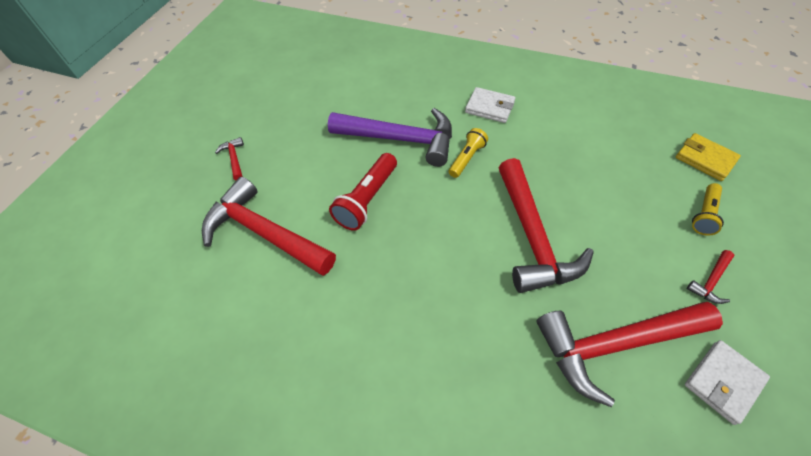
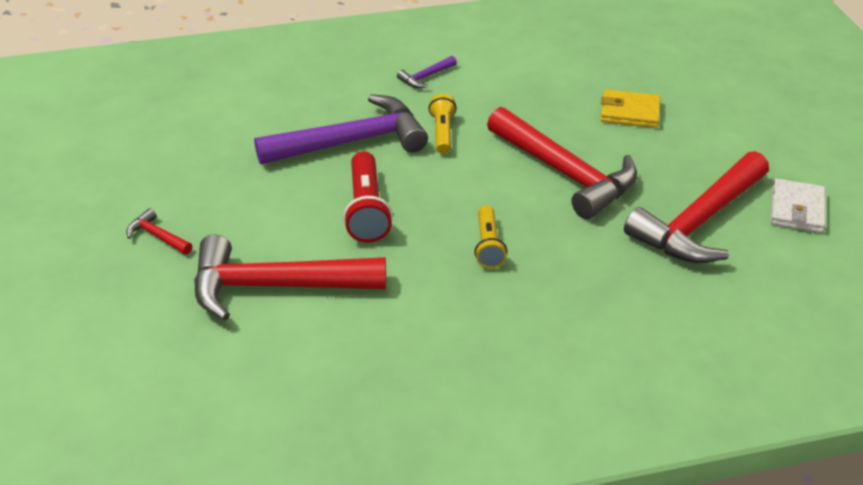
camera: 35 degrees left, 15 degrees down
(489, 107) = (425, 77): white wallet -> purple hammer
(704, 214) = (700, 96): yellow flashlight -> yellow flashlight (488, 245)
(705, 159) = (670, 51): yellow wallet -> yellow wallet (629, 112)
(710, 281) = (740, 144): red hammer -> none

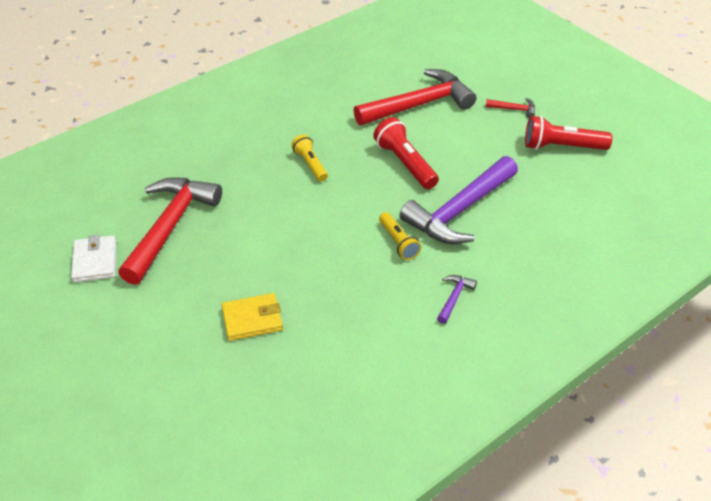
camera: 155 degrees right, 5 degrees up
(161, 171) = (562, 147): none -> red flashlight
(566, 173) = (283, 236): red hammer -> none

